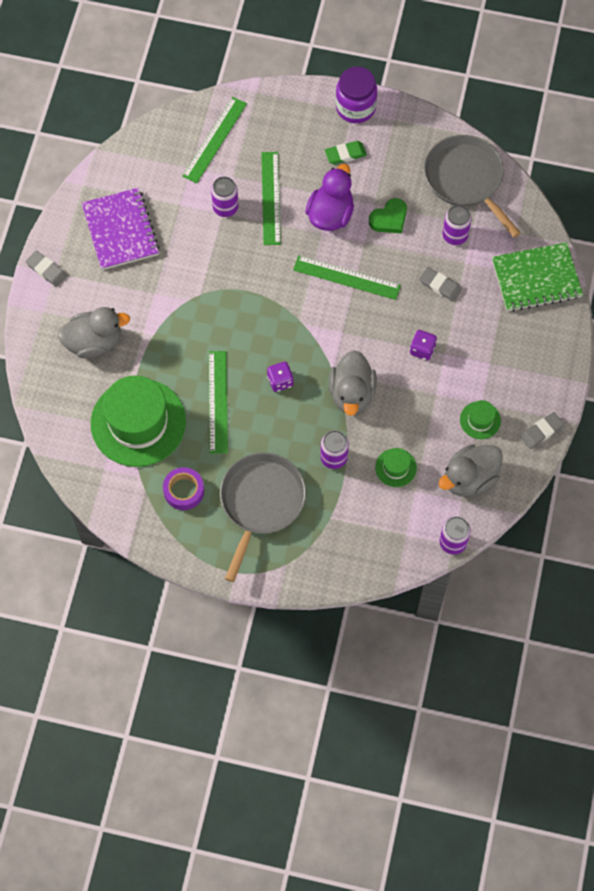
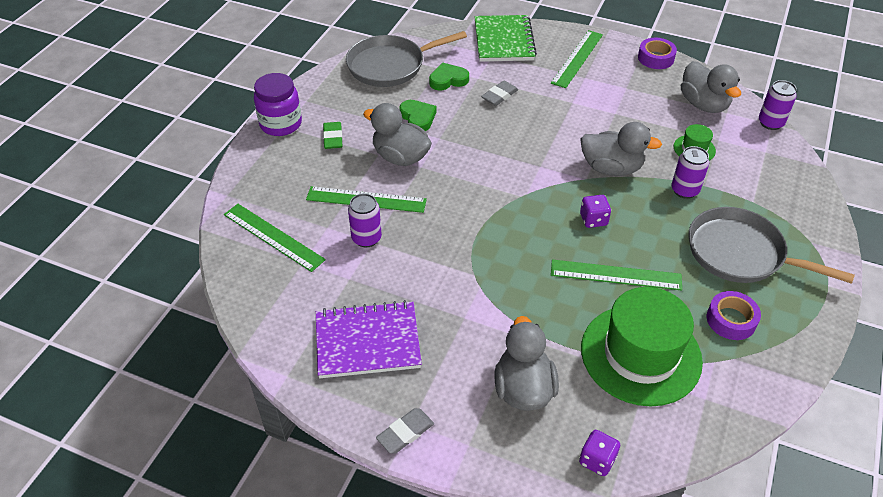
camera: 80 degrees left, 20 degrees down
(330, 214) = (400, 157): purple duck -> grey duck
(346, 278) = (478, 155): green ruler -> green ruler (577, 58)
(422, 349) = (567, 115): purple dice -> purple dice (597, 460)
(455, 236) = (448, 80): purple can -> green heart
(480, 420) = (643, 90): green hat -> none
(541, 431) = (656, 58): grey eraser -> purple tape

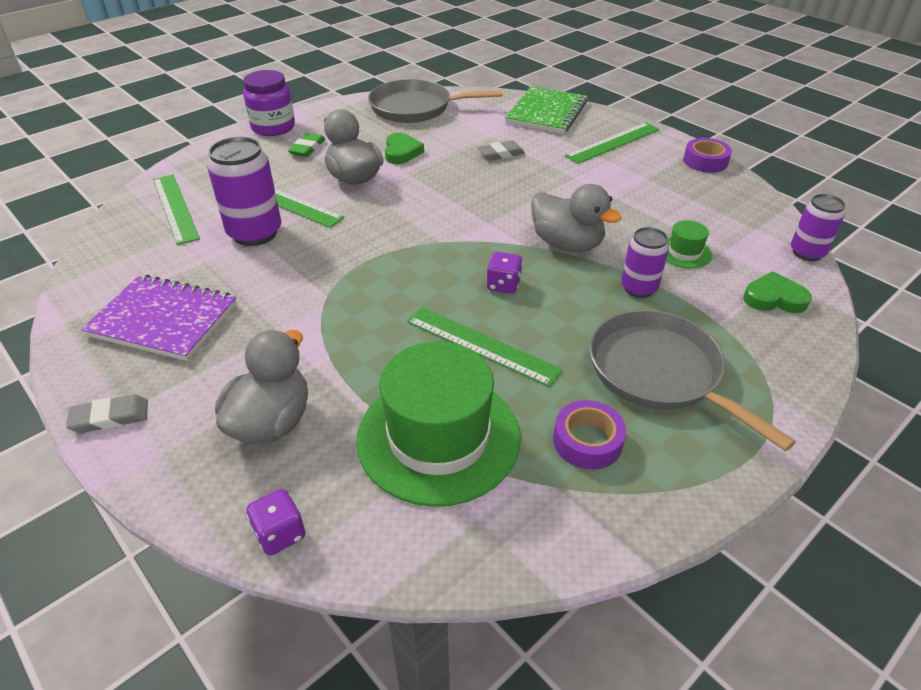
camera: 25 degrees right, 5 degrees down
(366, 238) = (255, 233): purple can -> purple can, size x1.63
(448, 80) = (460, 130): green heart -> green heart (774, 298)
(703, 104) = (731, 215): grey duck -> none

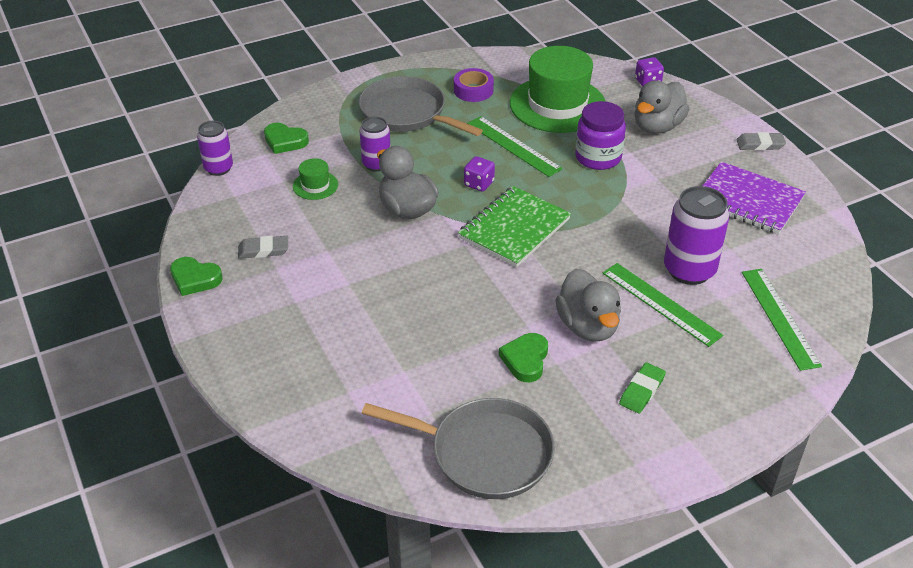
camera: 165 degrees left, 0 degrees up
(273, 127) = (691, 446): purple jar -> purple jar (598, 157)
(501, 154) = (409, 334): grey eraser -> grey eraser (263, 250)
(546, 113) = (309, 403): green notebook -> green notebook (514, 229)
(613, 143) = (268, 327): green ruler -> none
(659, 372) = (406, 113): grey pan -> grey pan turned 150 degrees clockwise
(705, 161) = (195, 279): purple tape -> green heart

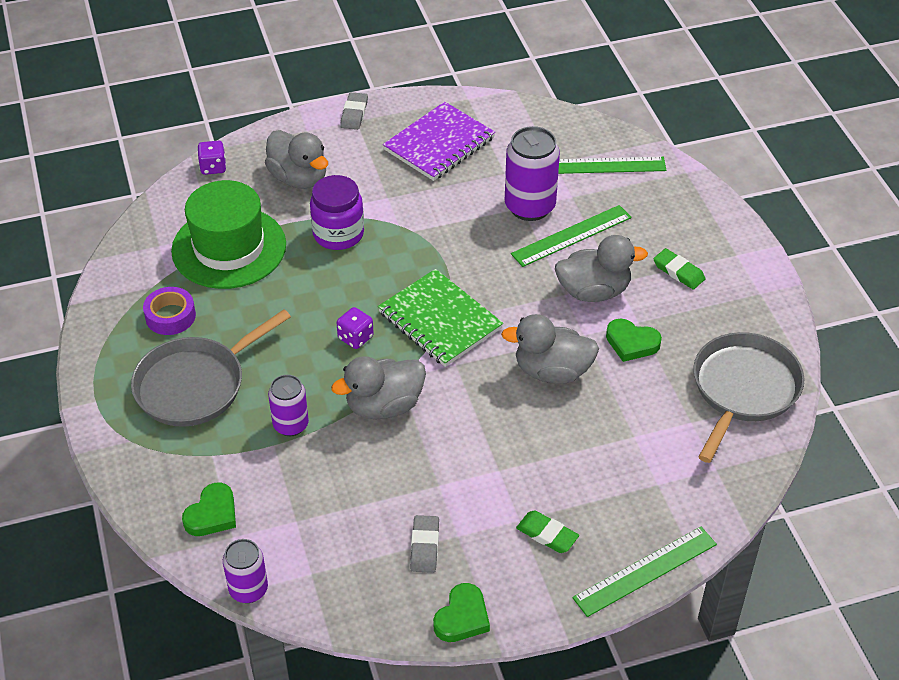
camera: 80 degrees left, 5 degrees up
(281, 320) = (547, 534): none -> green eraser
(315, 185) = (315, 488): green hat -> none
(472, 306) = (552, 371): none -> grey duck
(513, 146) = (295, 298): green ruler -> green ruler (645, 571)

